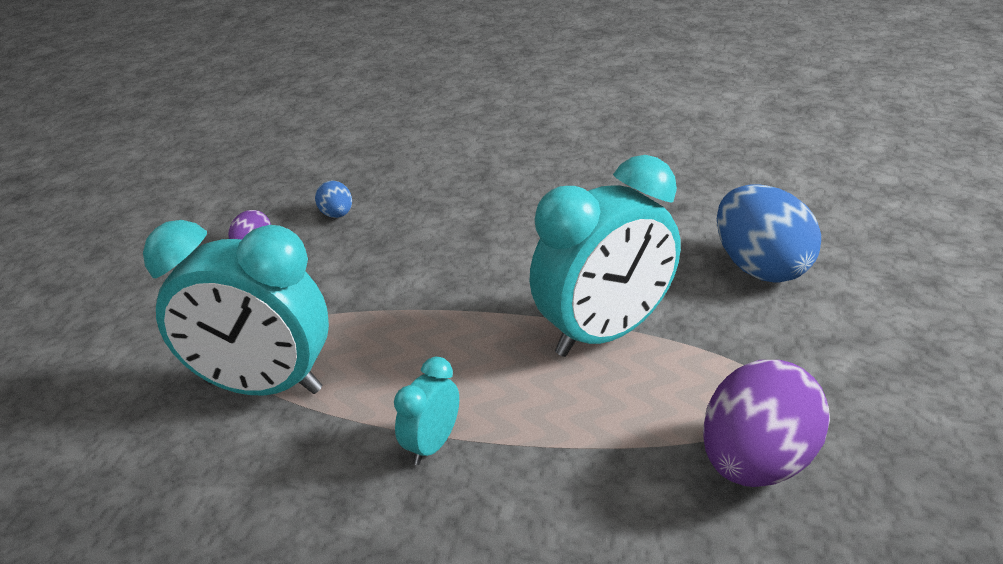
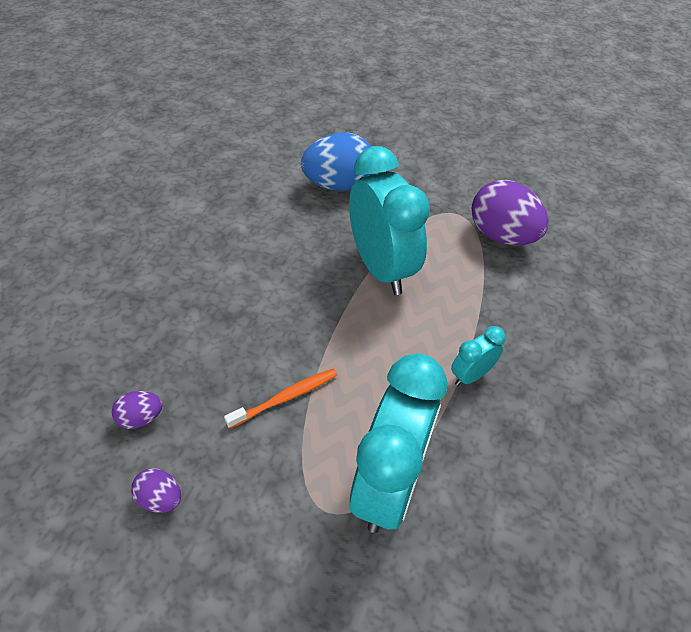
camera: 85 degrees left, 15 degrees up
(337, 215) = (141, 418): blue egg -> purple egg
(371, 293) = (285, 398): none -> orange toothbrush
(432, 445) = (470, 375): turquoise clock -> turquoise clock turned 105 degrees clockwise

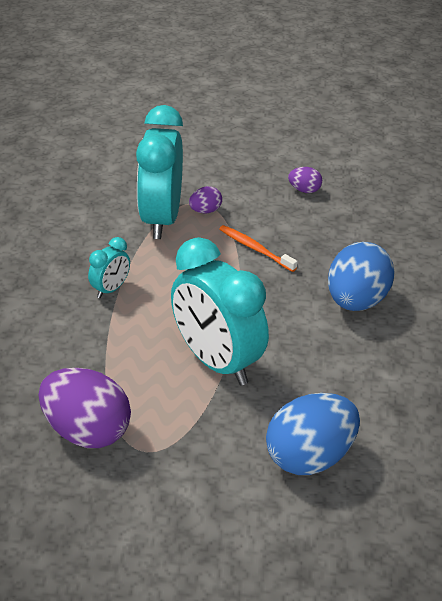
camera: 165 degrees right, 10 degrees down
(141, 418) = (350, 220): purple egg -> purple egg (205, 211)
(217, 300) = (356, 301): none -> blue egg
(285, 398) = (255, 249): orange toothbrush -> orange toothbrush turned 90 degrees clockwise

